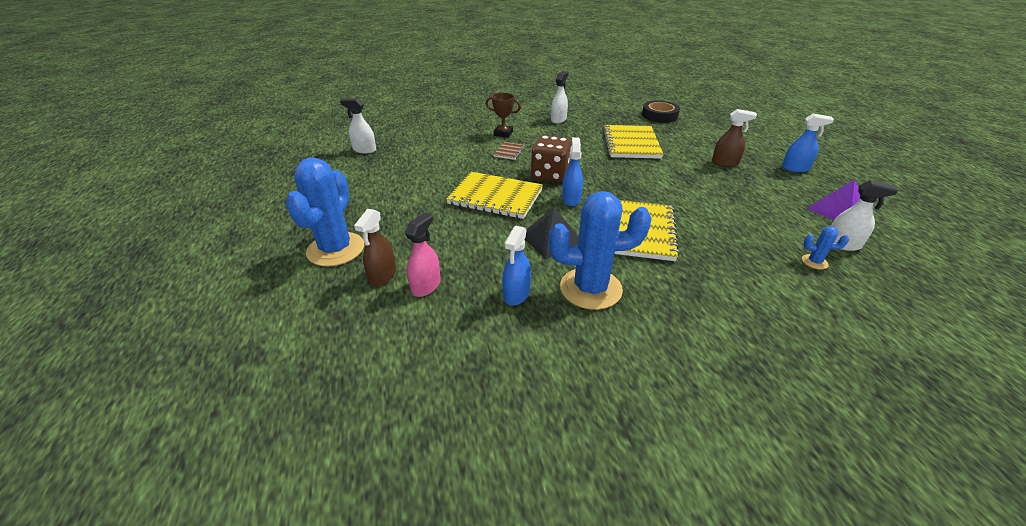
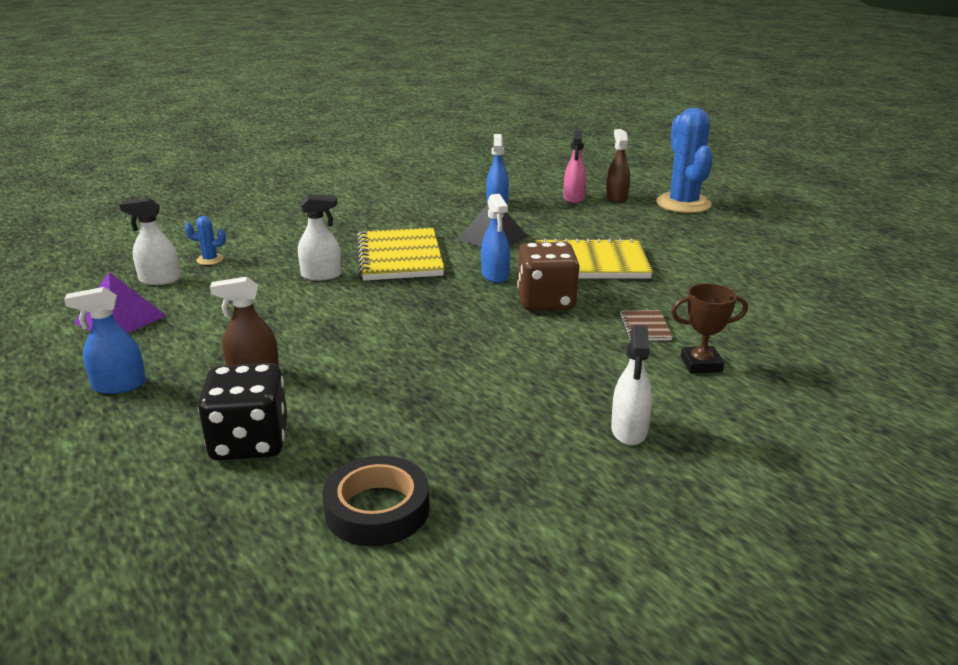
camera: 160 degrees right, 10 degrees down
(364, 150) = (863, 290): white spray bottle -> white spray bottle (321, 275)
(590, 288) = (437, 214): blue cactus -> none
(631, 143) = (436, 387): yellow notebook -> none
(713, 138) = (250, 442): none -> black dice

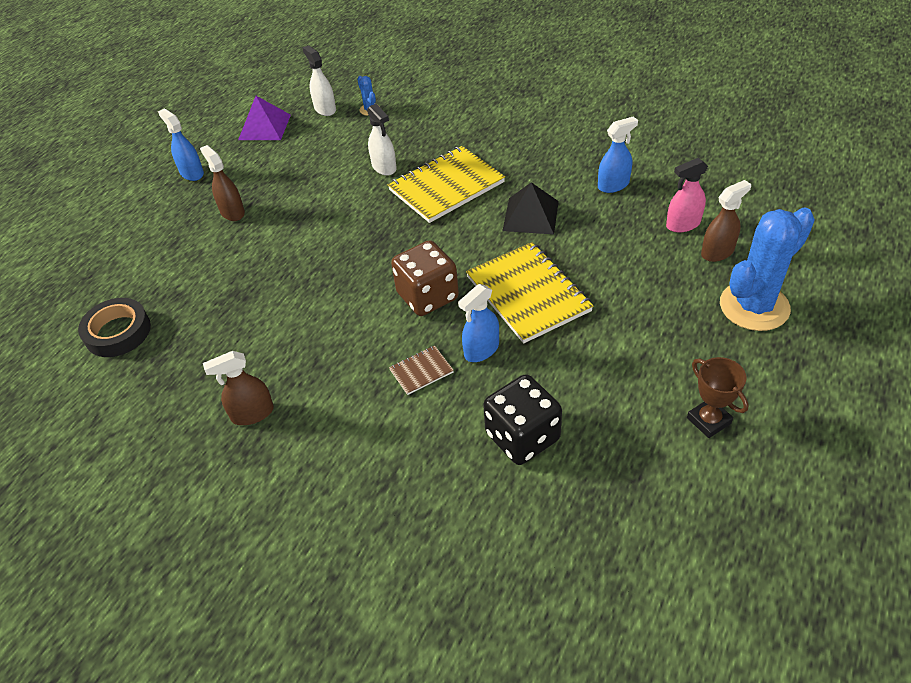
camera: 65 degrees right, 20 degrees up
(250, 442) = (159, 251): black dice -> black dice (522, 437)
(495, 275) = (454, 249): blue spray bottle -> blue spray bottle (481, 350)
(629, 430) = (252, 414): white spray bottle -> brown spray bottle
(701, 364) = (377, 426): brown trophy -> brown trophy (708, 420)

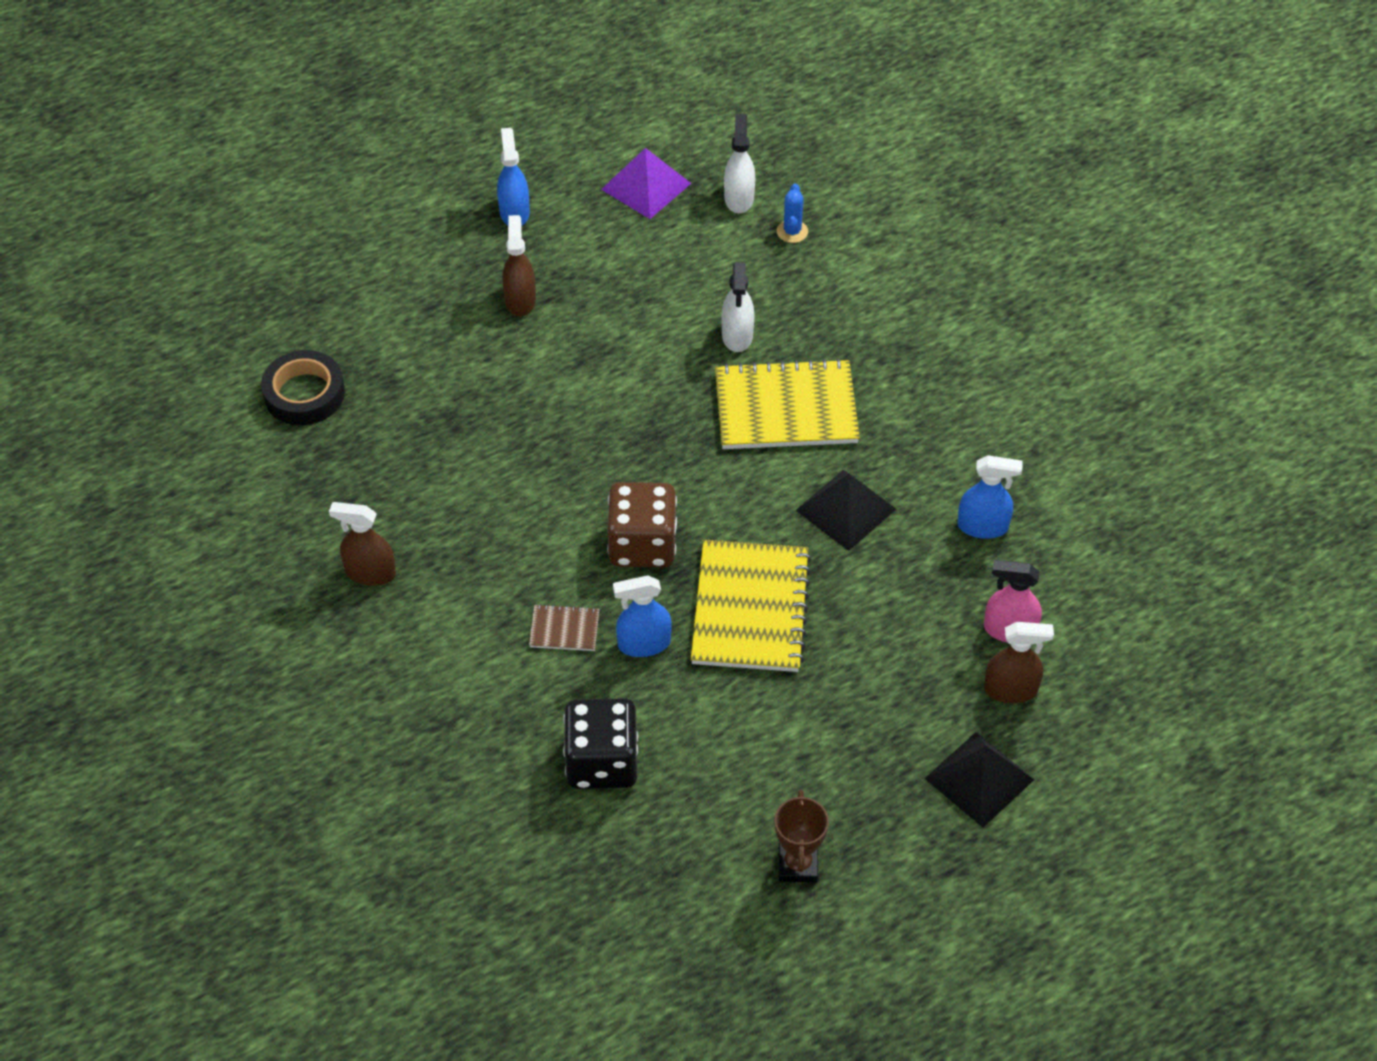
camera: 30 degrees right, 5 degrees up
(754, 306) = (979, 778): blue cactus -> black pyramid

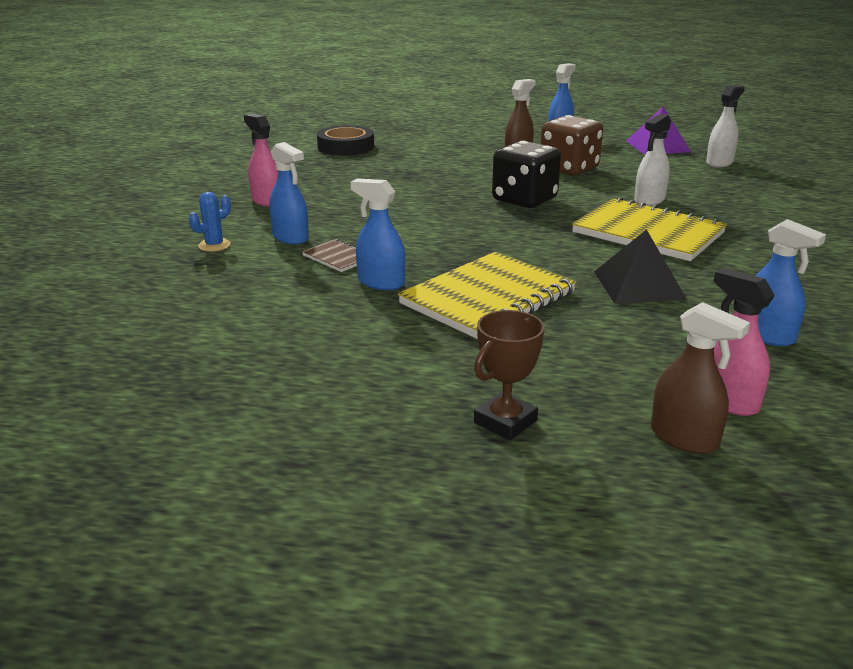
camera: 40 degrees right, 25 degrees down
(370, 573) = (266, 200): brown spray bottle -> pink spray bottle
(481, 625) = (290, 237): none -> blue spray bottle
(602, 762) = (254, 318): black dice -> black dice (524, 200)
(642, 545) = (451, 246): brown dice -> brown dice (569, 169)
(792, 231) = (745, 180): blue cactus -> blue cactus (214, 245)
(797, 865) = (301, 445): brown trophy -> brown trophy (505, 422)
(979, 778) = (570, 482): black pyramid -> none

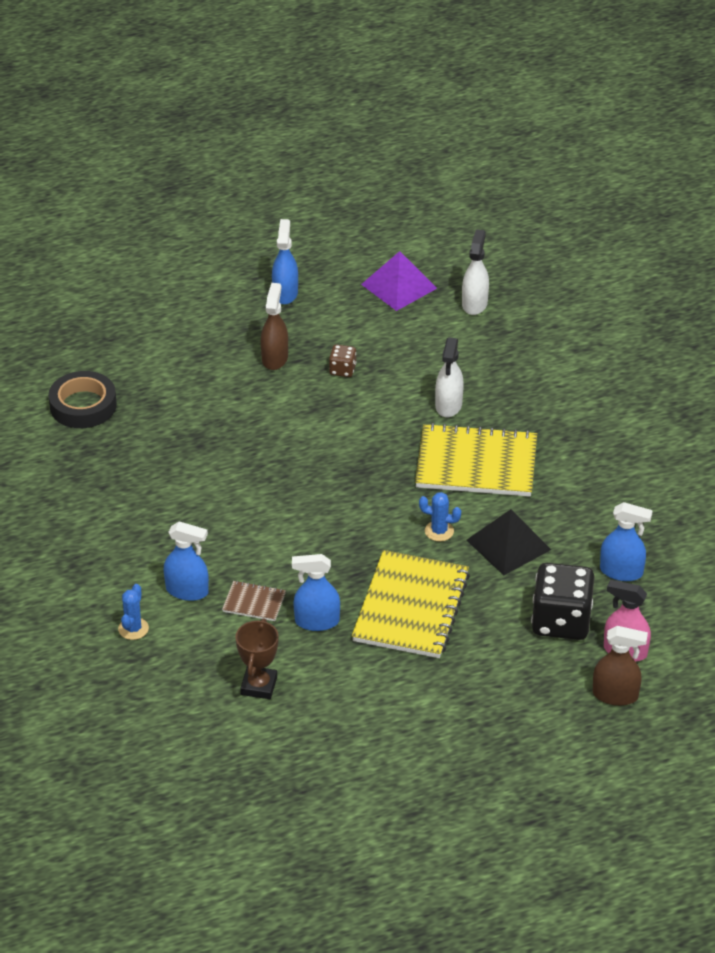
camera: 30 degrees left, 15 degrees up
(266, 200) = (106, 541): pink spray bottle -> none
(505, 422) = (507, 727): brown trophy -> brown trophy (259, 686)
(524, 200) = (340, 447): black dice -> black dice (561, 621)
(569, 169) = (342, 370): brown dice -> brown dice, size x0.47
(570, 260) = (439, 531): none -> blue cactus

